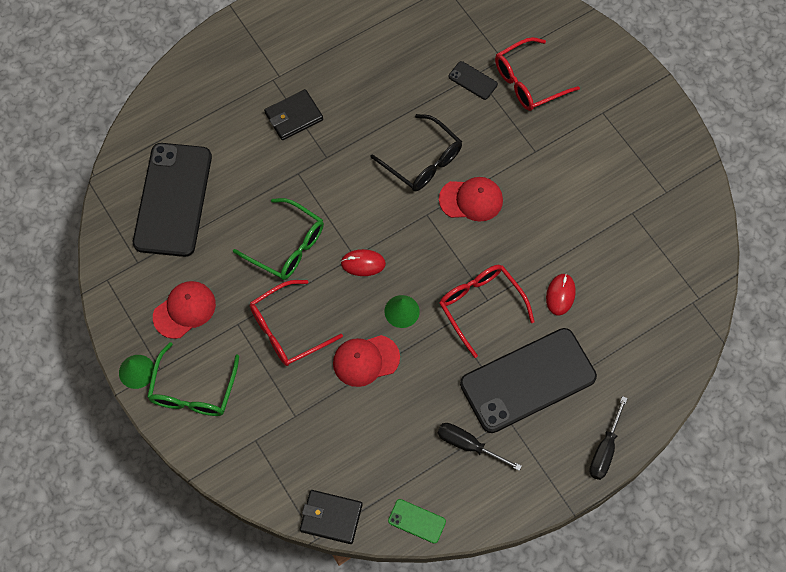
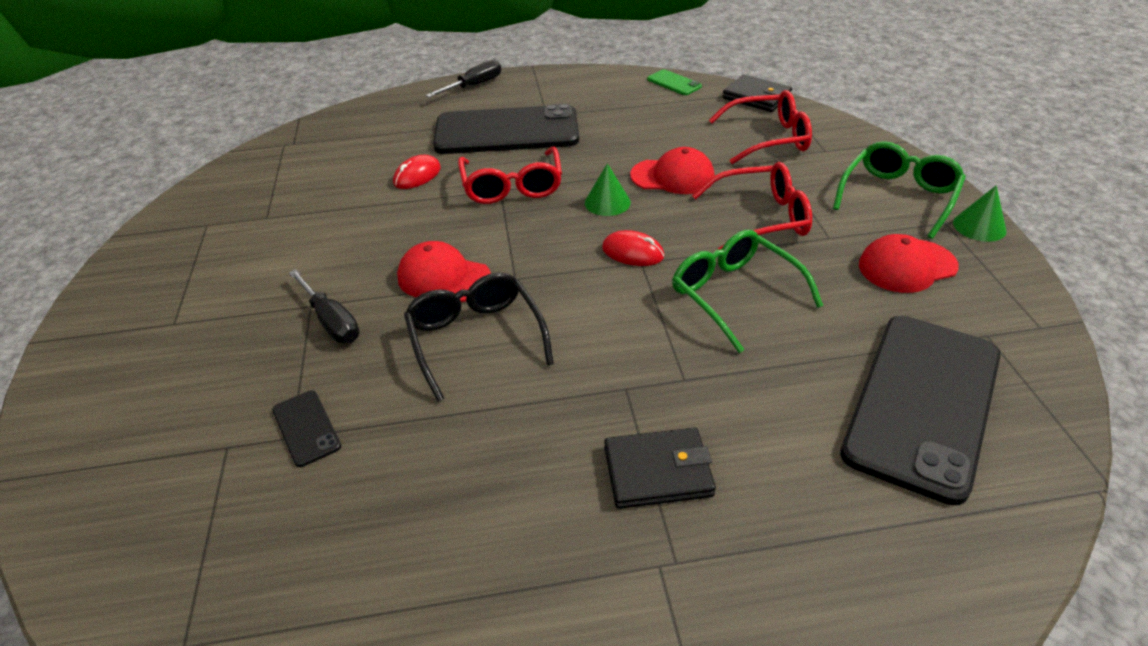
camera: 155 degrees left, 25 degrees down
(468, 445) = (597, 109): black screwdriver -> black screwdriver (331, 321)
(528, 82) = (226, 396): red glasses -> red glasses (768, 138)

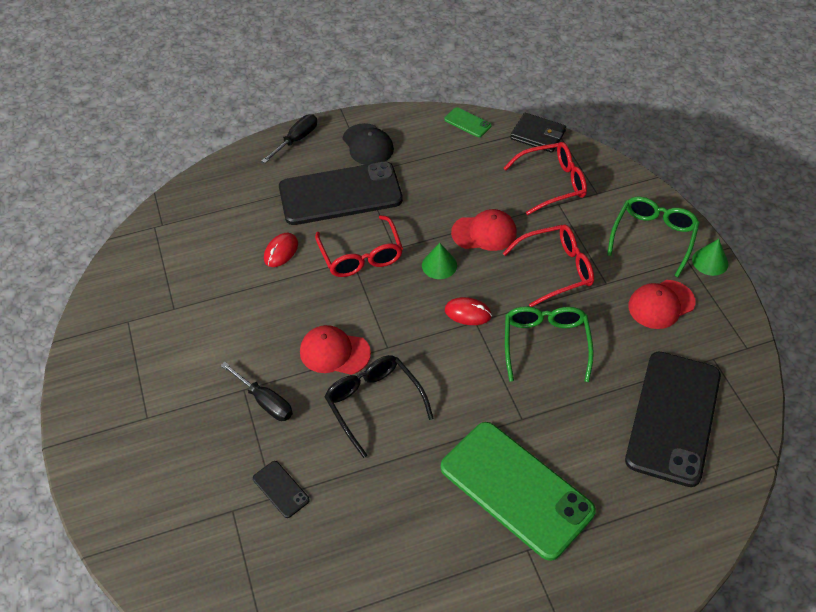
camera: 10 degrees left, 10 degrees up
(553, 94) = (368, 145): none -> black cap
(657, 471) = (516, 489): black wallet -> green phone
(734, 294) = (545, 344): green glasses -> green glasses turned 45 degrees clockwise

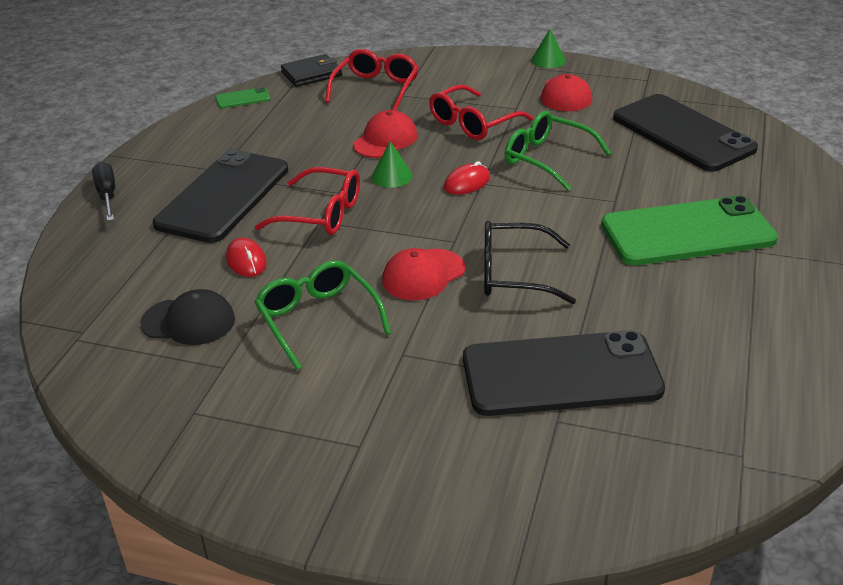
camera: 55 degrees left, 15 degrees down
(265, 401) = (435, 344): black screwdriver -> none
(281, 489) = (561, 374): black phone -> black phone, size x2.47
(368, 145) = (184, 157): black cap -> black cap (188, 321)
(556, 269) = (473, 123): red glasses -> red glasses turned 150 degrees counterclockwise
(653, 237) = (494, 71): green glasses -> green glasses (318, 319)

